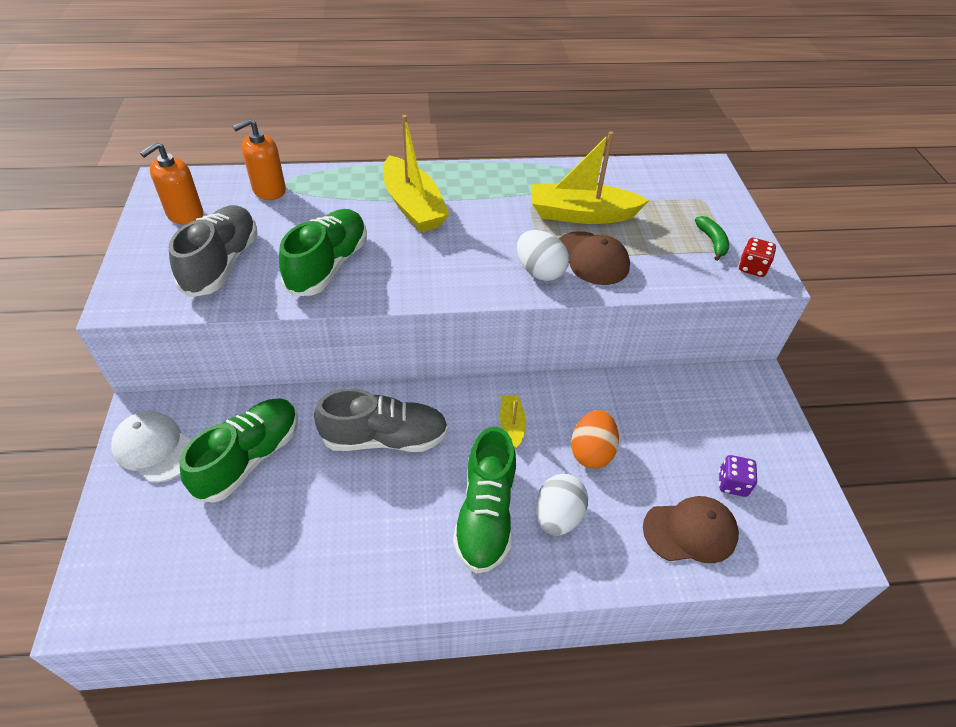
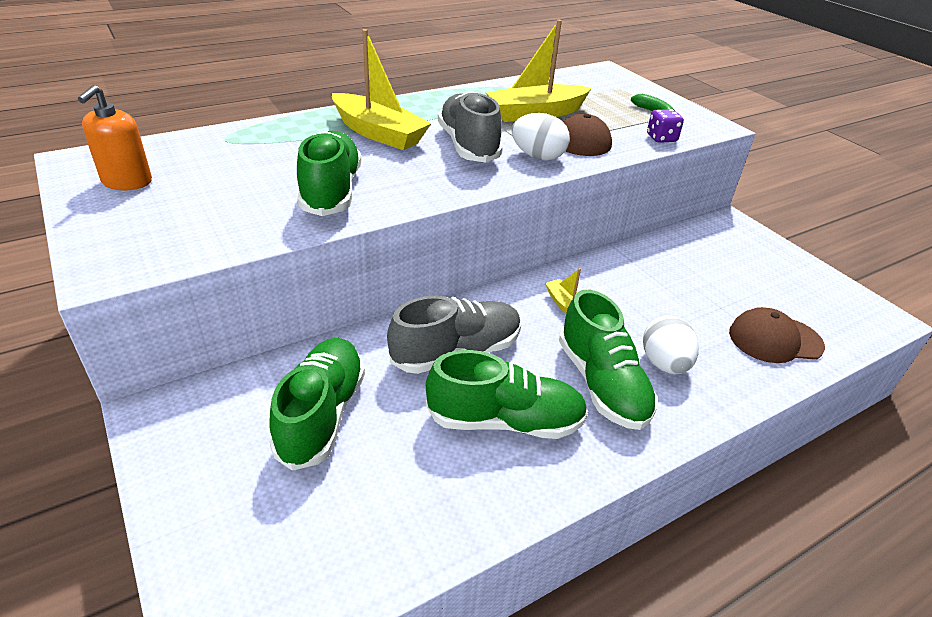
camera: 25 degrees left, 10 degrees down
(154, 448) = (196, 441): white cap -> none
(222, 263) = (208, 213): grey shoe -> grey shoe (468, 145)
(269, 190) = (213, 146): orange soap dispenser -> none
(380, 518) = (505, 421): none -> green shoe
(591, 452) = (650, 306): orange egg -> none
(690, 531) = (775, 339): brown cap -> brown cap turned 150 degrees counterclockwise
(732, 484) = (774, 296): purple dice -> purple dice (661, 138)
(752, 268) = (698, 123): red dice -> none

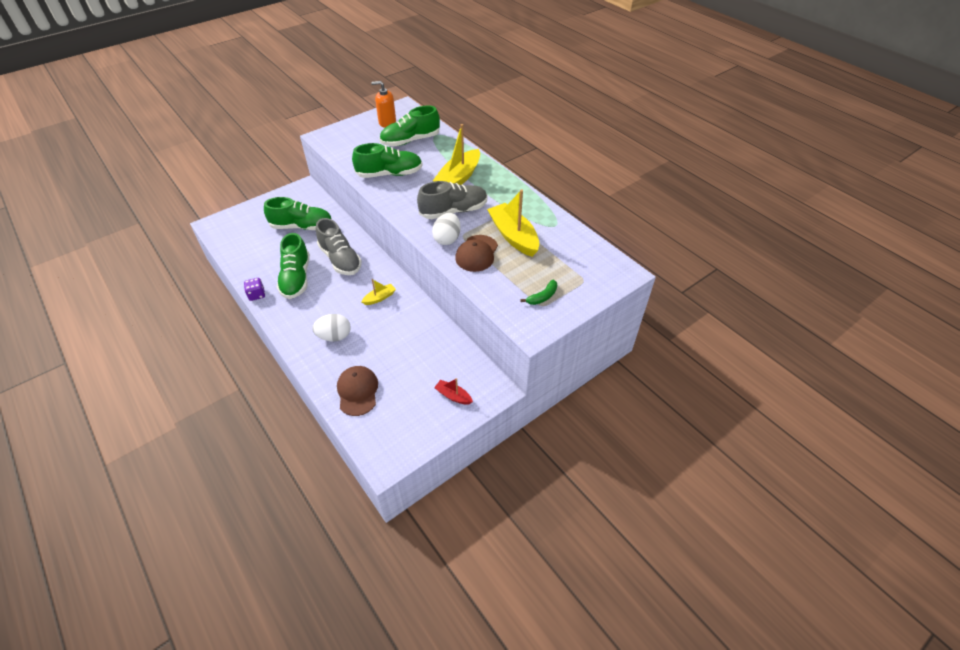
camera: 85 degrees right, 10 degrees up
(602, 384) = (319, 311): green shoe -> green shoe (410, 141)
(661, 138) = (495, 297): purple dice -> purple dice (257, 295)
(751, 253) = (453, 396): none -> red boat

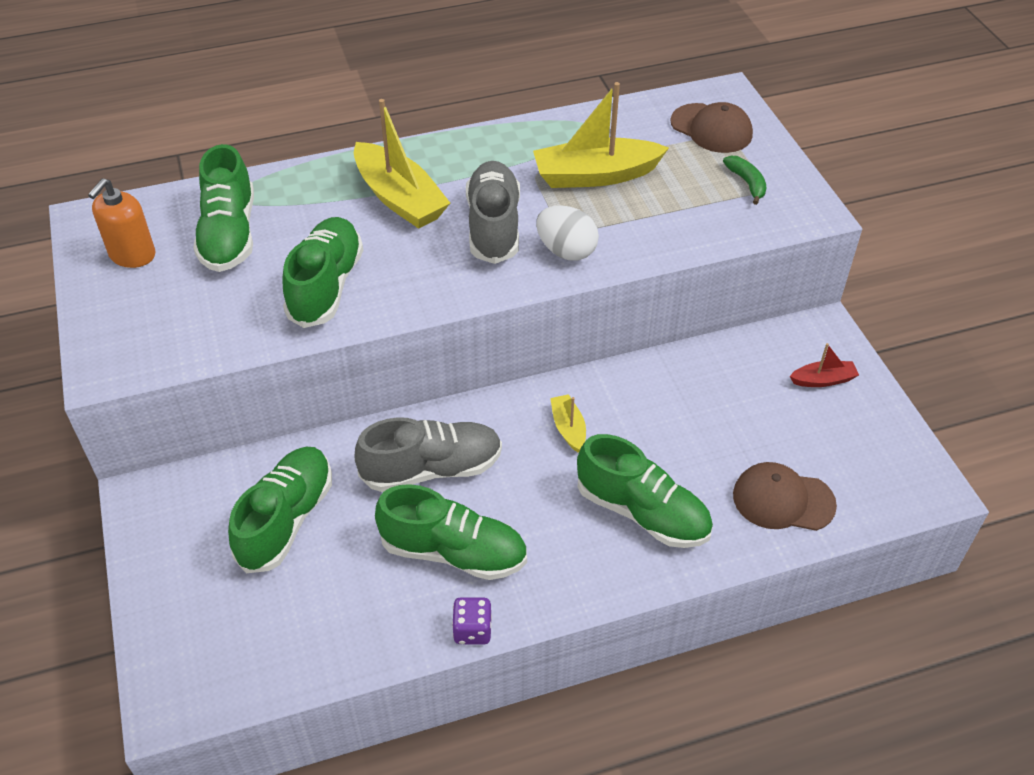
camera: 70 degrees left, 0 degrees up
(334, 336) = (642, 512): white egg -> green shoe
(453, 396) = (823, 380): red boat -> red boat turned 150 degrees counterclockwise
(477, 253) = (619, 226): brown cap -> brown cap (711, 128)

